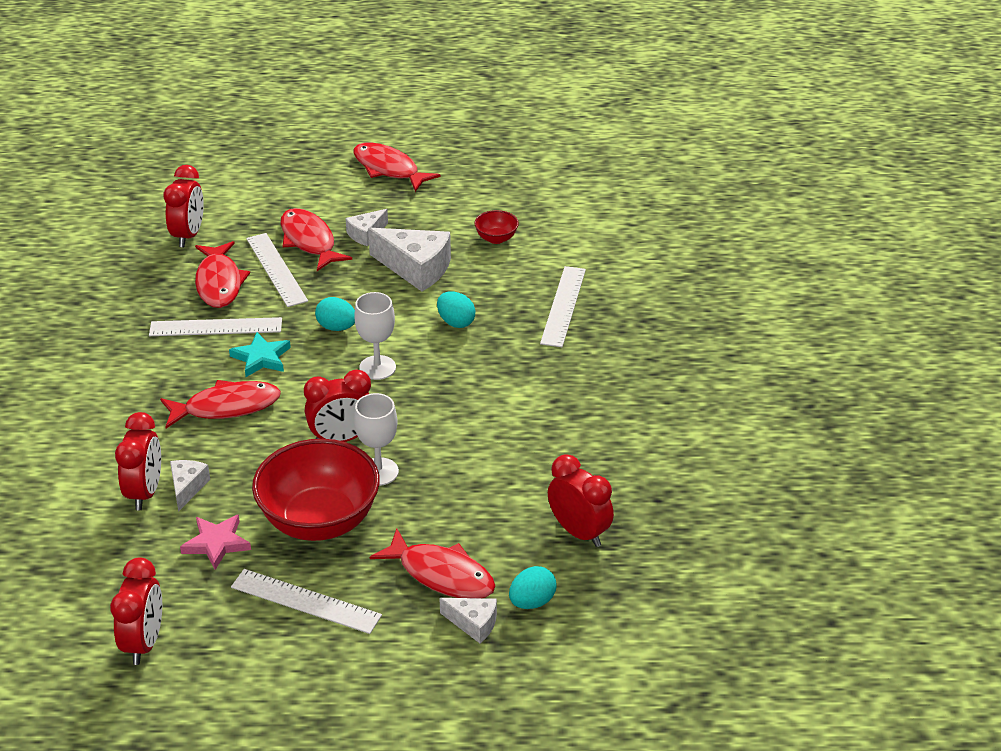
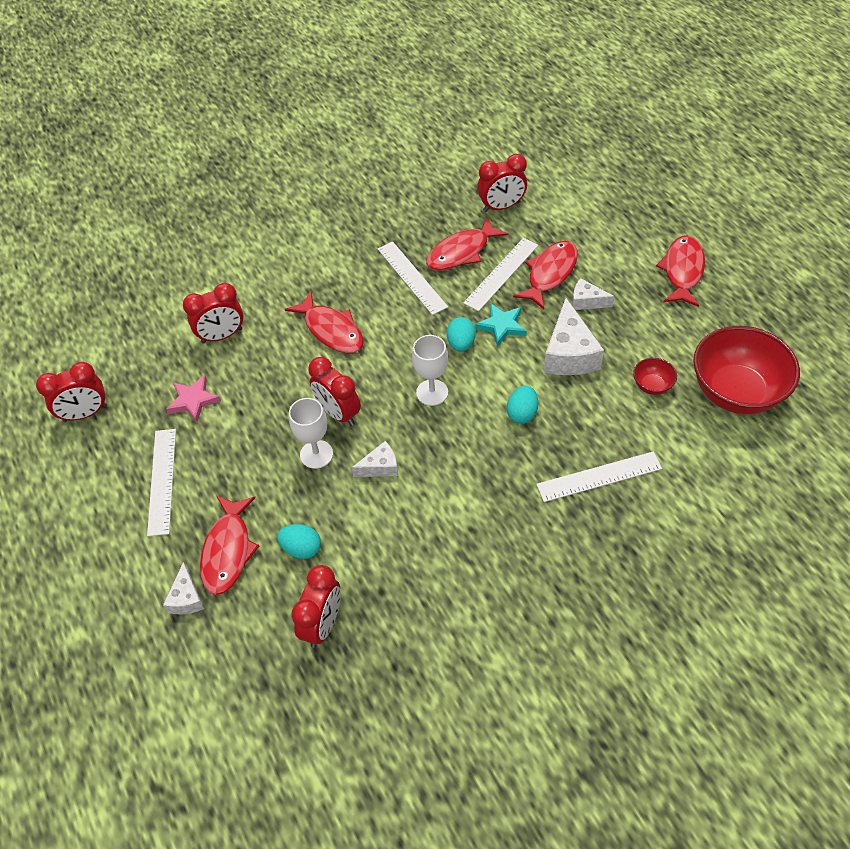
camera: 65 degrees right, 15 degrees up
(187, 488) = (238, 355): white cheese -> white cheese (380, 467)
(261, 358) = (396, 320): turquoise star -> turquoise star (501, 326)
(319, 520) = (245, 446): red bowl -> red bowl (736, 392)
(532, 602) = (228, 627): turquoise egg -> turquoise egg (302, 548)

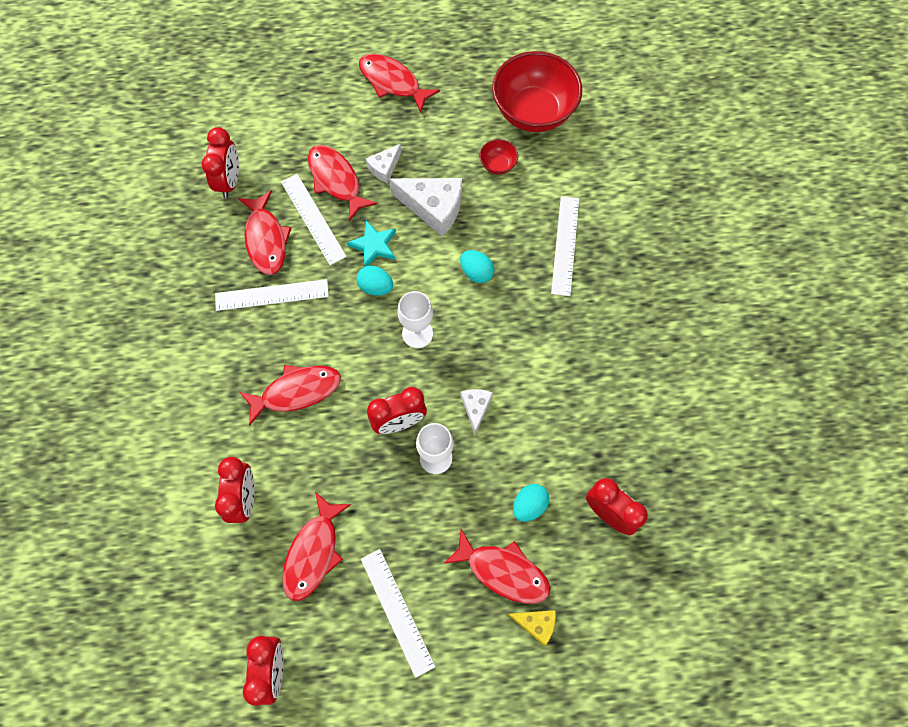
camera: 70 degrees left, 15 degrees up
(162, 481) = (397, 612): white ruler -> white ruler turned 45 degrees clockwise
(186, 598) = (536, 624): white cheese -> yellow cheese
(193, 400) = (313, 552): pink star -> red fish

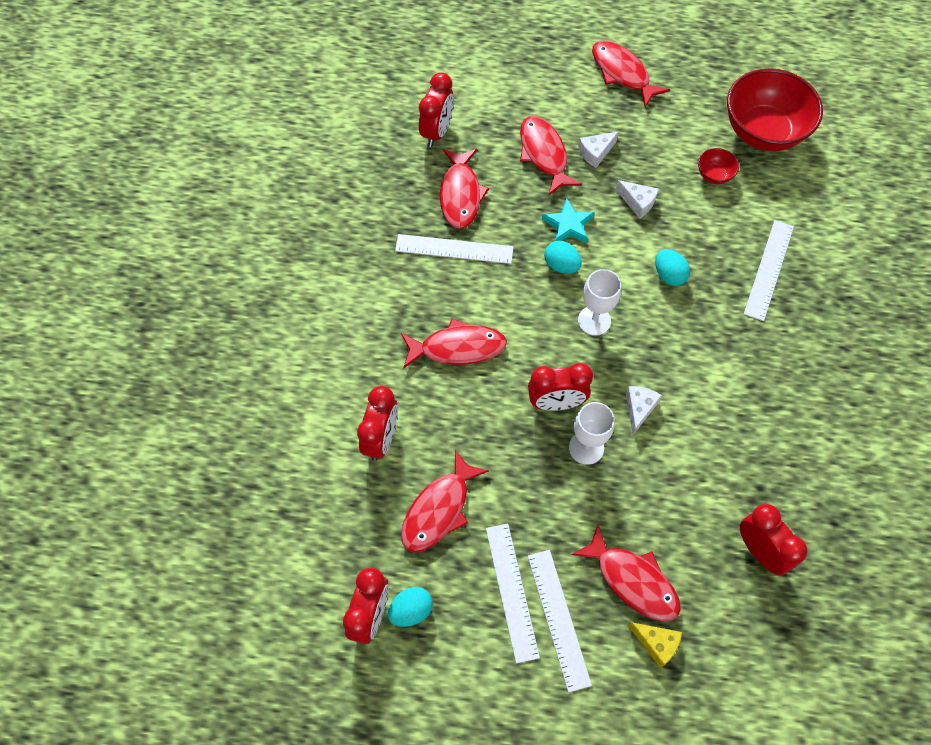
camera: 15 degrees right, 5 degrees down
(313, 218) = (512, 185): white ruler -> white ruler (559, 619)
(433, 208) = (637, 202): white cheese -> white cheese, size x0.55
(529, 505) = (675, 520): turquoise egg -> turquoise egg (411, 610)

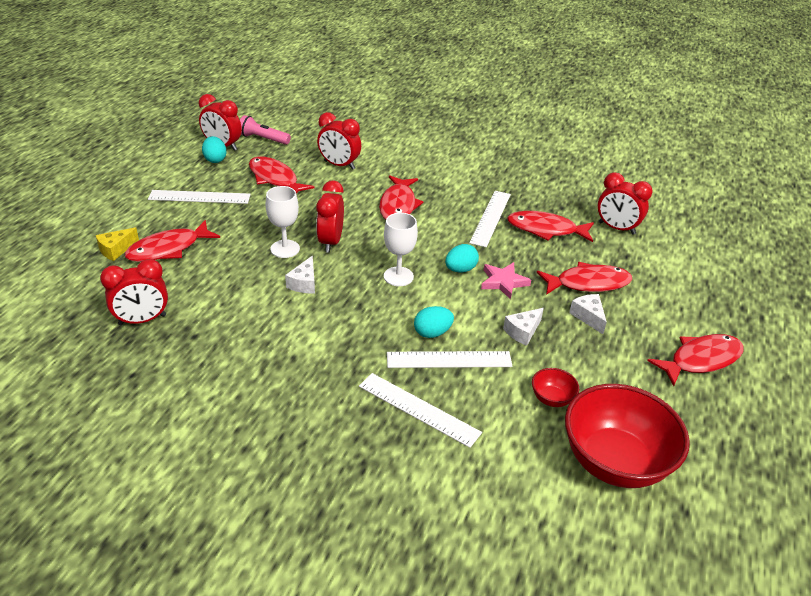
camera: 100 degrees right, 25 degrees down
(334, 564) = (263, 139): none -> pink flashlight
(559, 619) = (167, 212): white ruler -> white ruler (449, 360)
(568, 225) = (503, 282): turquoise star -> pink star
(639, 409) = (304, 283): white cheese -> white cheese turned 75 degrees clockwise

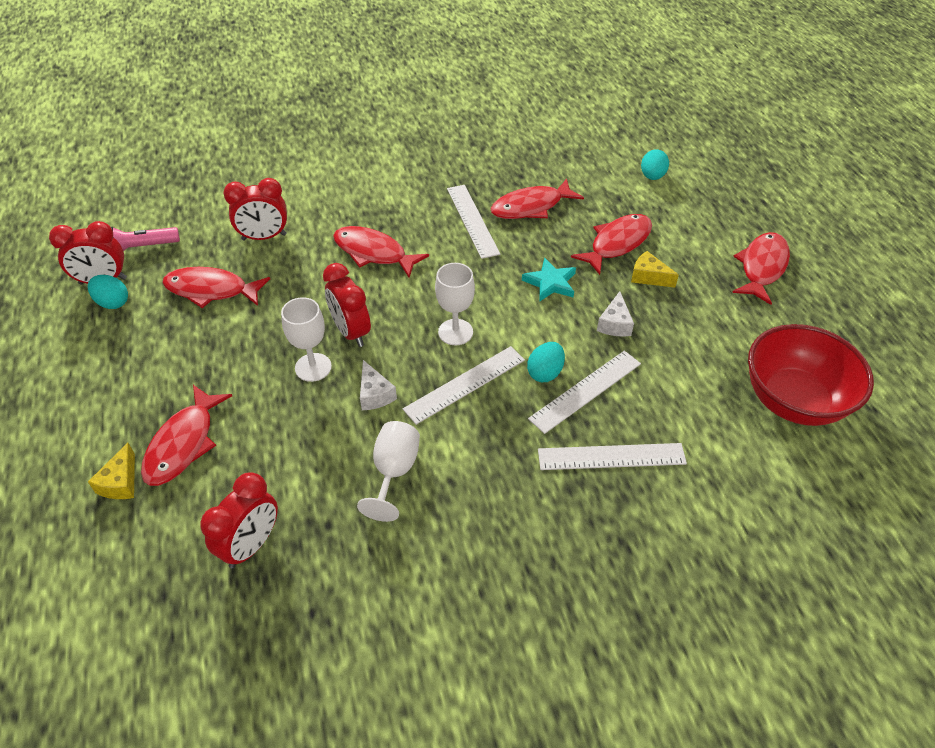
camera: 35 degrees left, 10 degrees up
(199, 197) = (147, 359): white ruler -> white ruler (465, 384)
(265, 331) = (394, 472): none -> white goblet
(398, 205) = (374, 253): red fish -> red fish turned 150 degrees clockwise
(460, 269) = (502, 291): turquoise egg -> turquoise egg (652, 176)
(503, 282) = (550, 283): pink star -> turquoise star
(552, 398) = (698, 374): red bowl -> none
(588, 317) = (648, 277): white cheese -> yellow cheese
(616, 228) = (585, 174): red clock -> none

